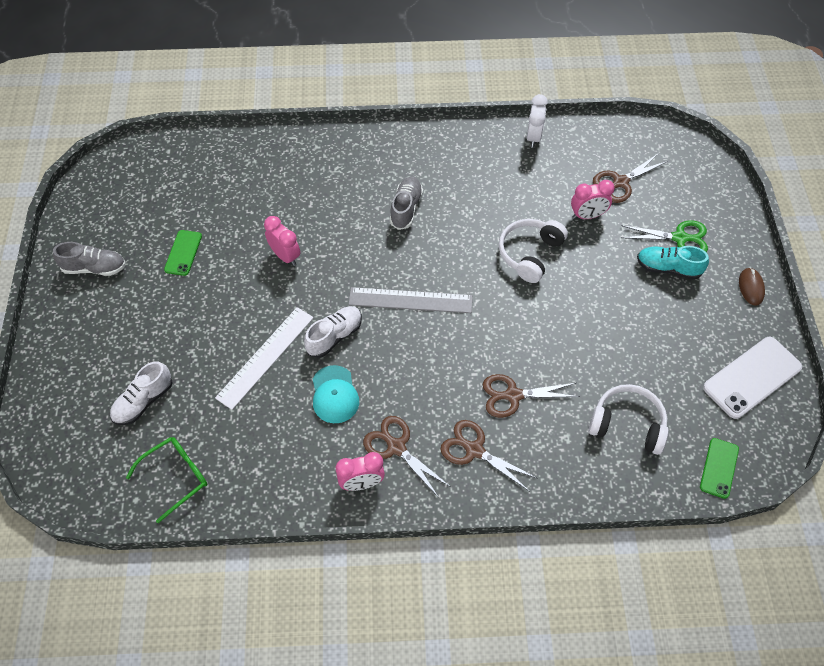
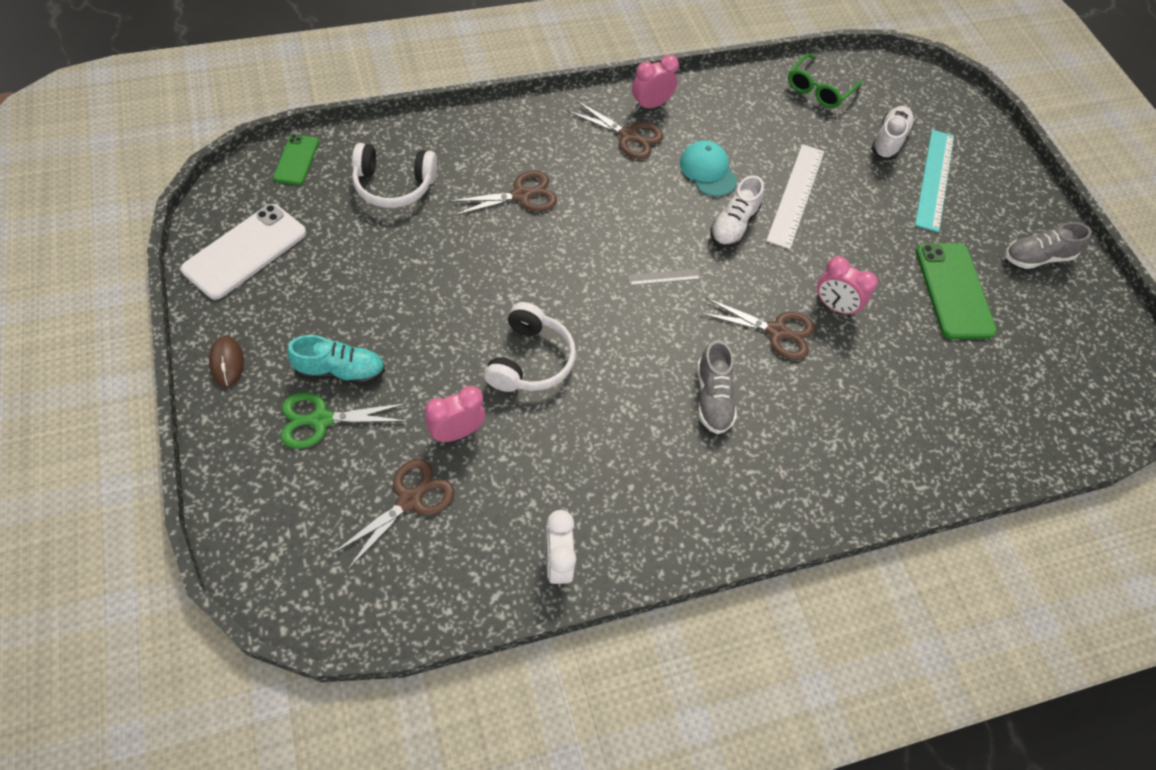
camera: 160 degrees right, 0 degrees up
(129, 353) = (934, 179): none -> turquoise ruler
(183, 253) = (954, 291): green phone -> green phone, size x1.75
(410, 300) = (664, 277): grey ruler -> grey ruler, size x0.49
(473, 450) = (552, 143): brown scissors -> brown scissors (777, 332)

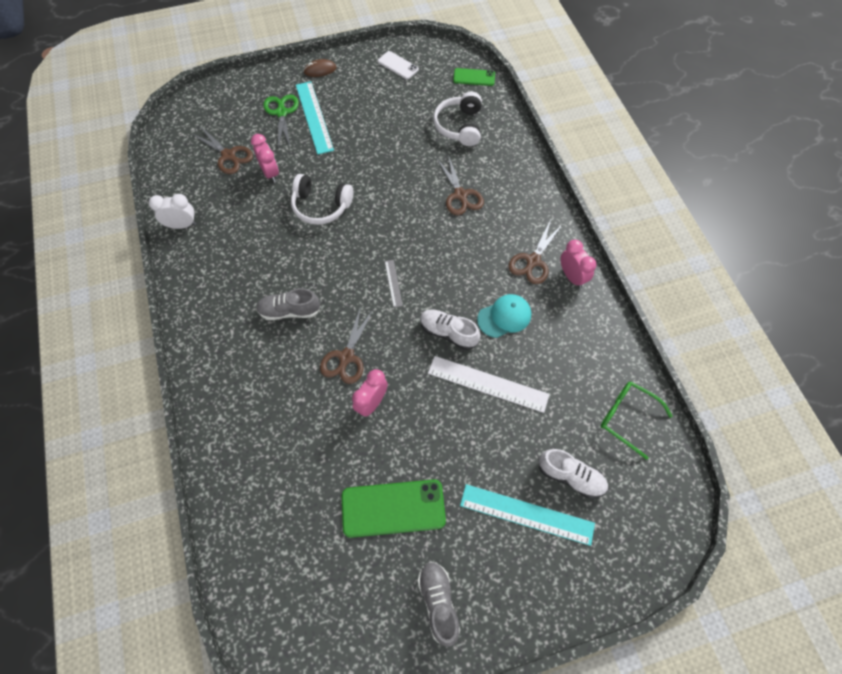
camera: 95 degrees right, 5 degrees up
(245, 251) = (398, 65): white phone -> white phone, size x0.57
(340, 371) = (314, 117): turquoise shoe -> turquoise ruler

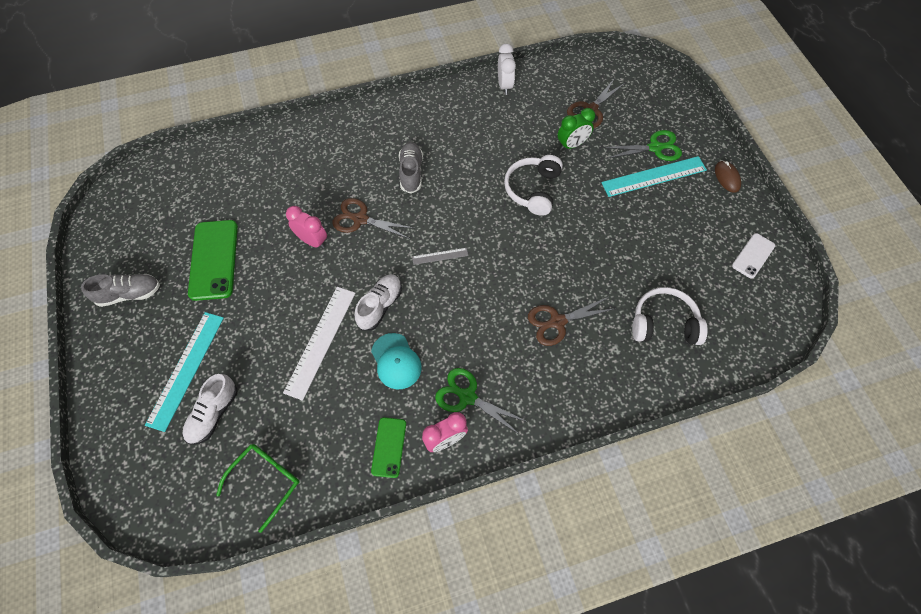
camera: 90 degrees right, 0 degrees up
(270, 173) = (572, 145): pink clock -> green clock
(474, 77) = (752, 343): green phone -> green phone (389, 447)
(533, 261) = (466, 396): brown scissors -> green scissors

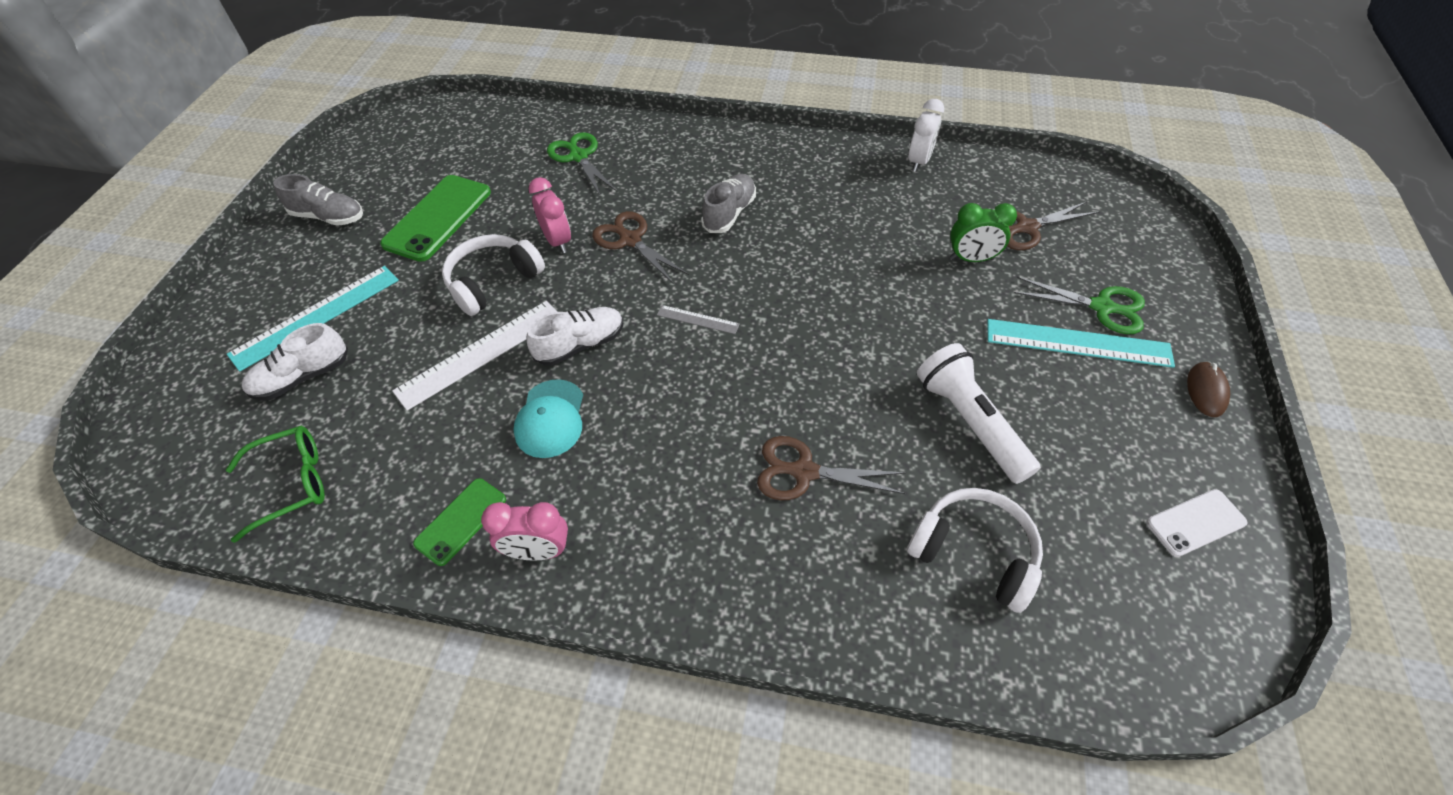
camera: 30 degrees right, 10 degrees down
(466, 396) = (608, 508): green scissors -> green scissors (578, 156)
(533, 190) = (879, 291): white headphones -> white headphones (493, 282)
(624, 251) = (970, 422): none -> white flashlight

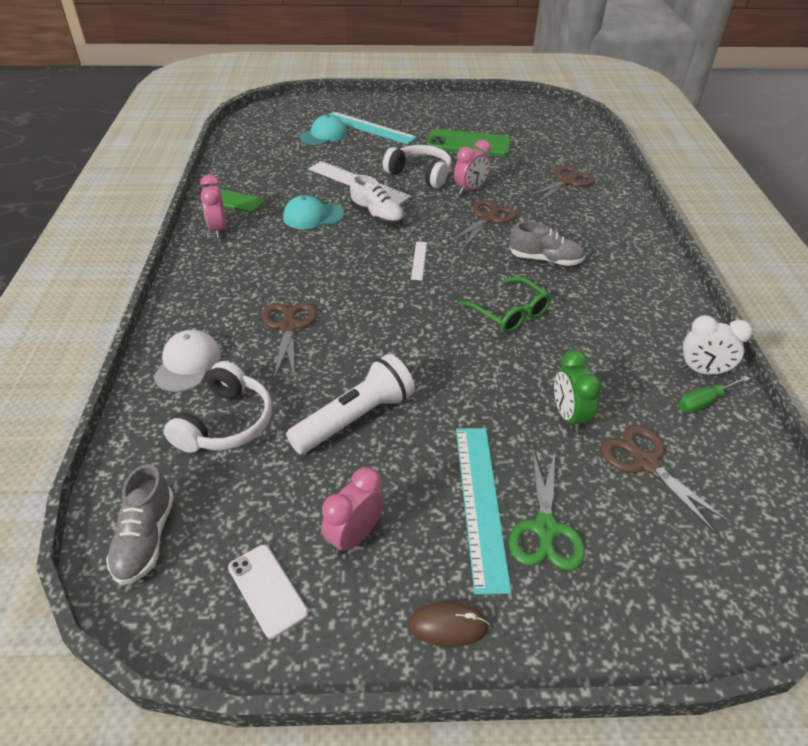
camera: 75 degrees right, 10 degrees down
(292, 483) = (254, 150): green glasses -> green glasses (510, 314)
(302, 377) = (324, 135): white shoe -> turquoise cap
(329, 217) = (450, 111): grey shoe -> grey shoe (145, 538)
(578, 156) = (567, 181): green scissors -> brown scissors
(698, 319) = (419, 260): grey ruler -> white ruler
(862, 597) = (188, 363): none -> white cap
(956, 173) = (704, 402): none -> green screwdriver
(1124, 444) = (354, 536): none -> pink clock

